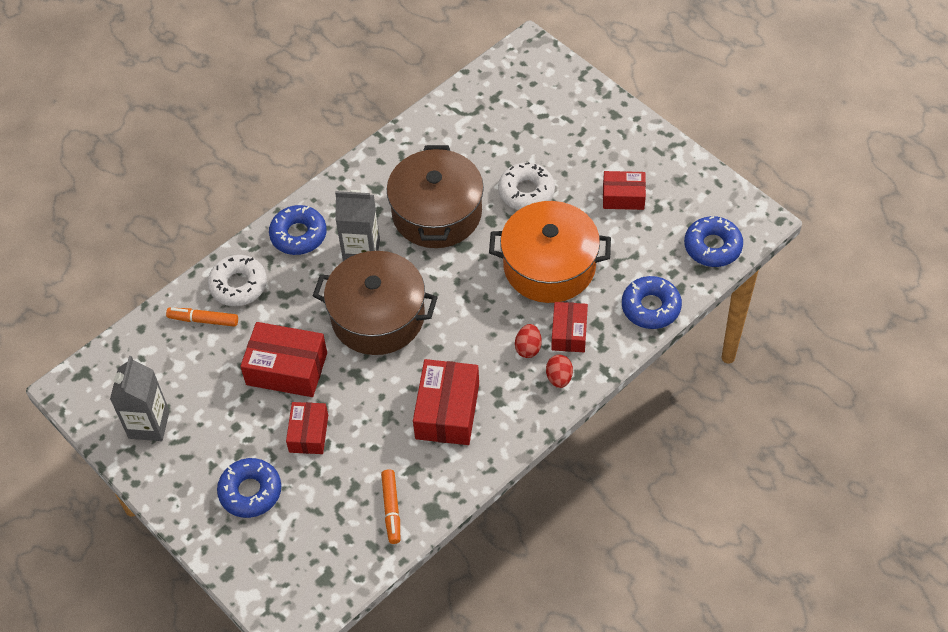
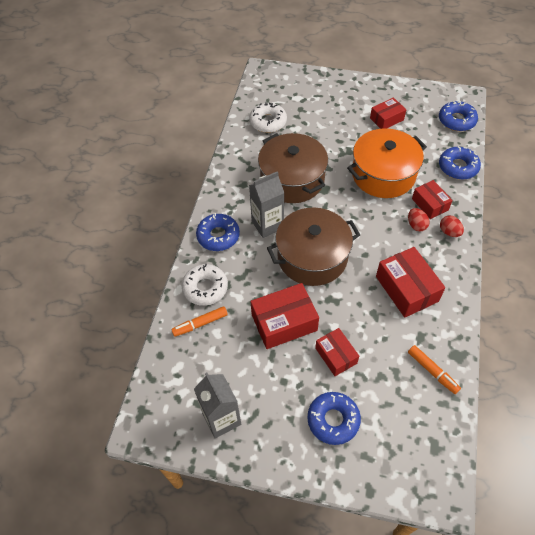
camera: 35 degrees left, 0 degrees up
(526, 192) = (332, 142): white donut -> white donut (268, 122)

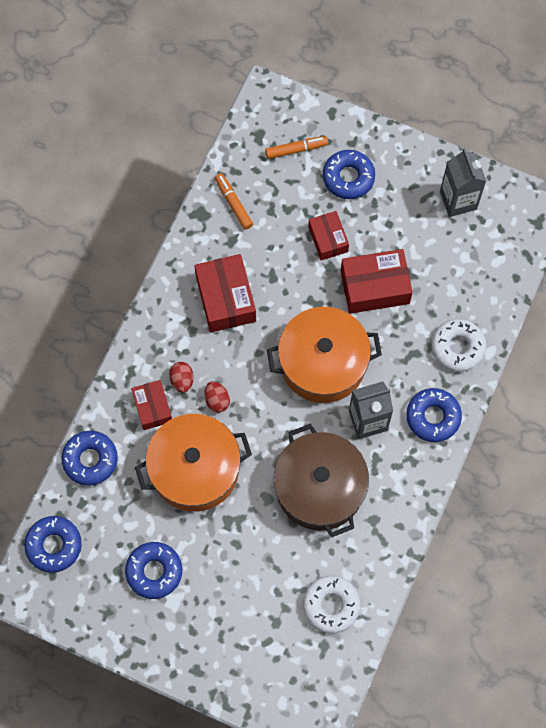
camera: 170 degrees left, 15 degrees up
(200, 324) = (468, 304): orange marker -> orange marker (296, 149)
(312, 257) = (323, 362): brown pot -> orange pot
(386, 119) = (154, 571): red box -> blue donut
(449, 232) = (145, 362): red egg -> red egg (217, 400)

